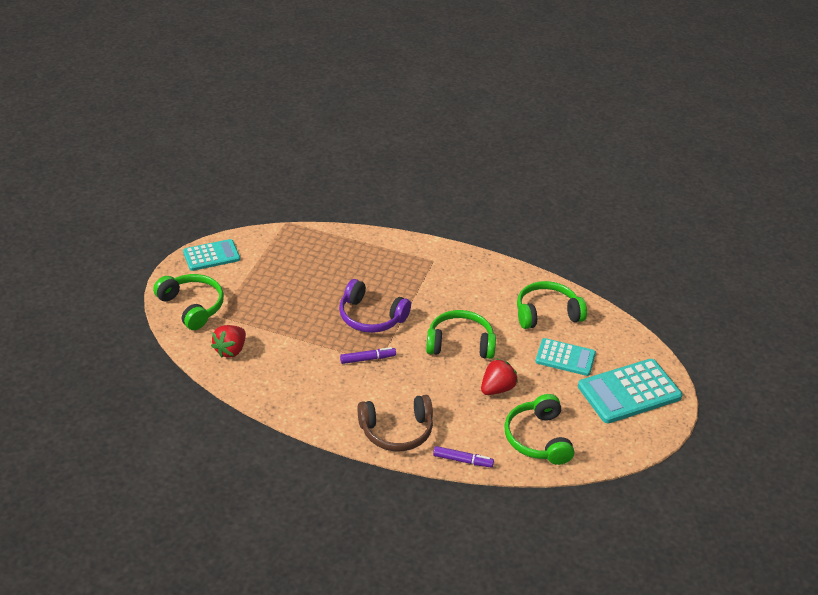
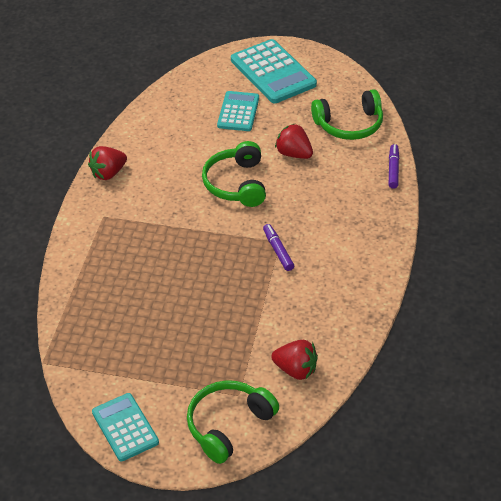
camera: 95 degrees left, 5 degrees up
(371, 317) = (211, 256): purple headphones -> none
(397, 431) = (372, 217): brown headphones -> none
(487, 267) = (108, 173): none -> red strawberry
(547, 313) = (176, 126): green headphones -> none

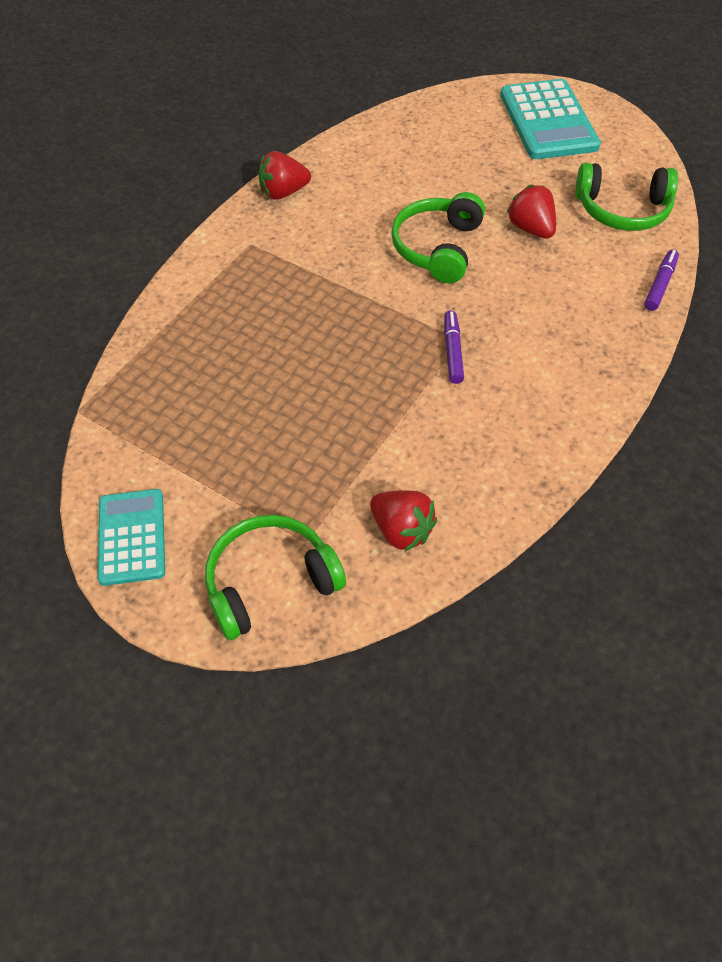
camera: 20 degrees right, 10 degrees up
(238, 112) = (481, 158): turquoise calculator -> none

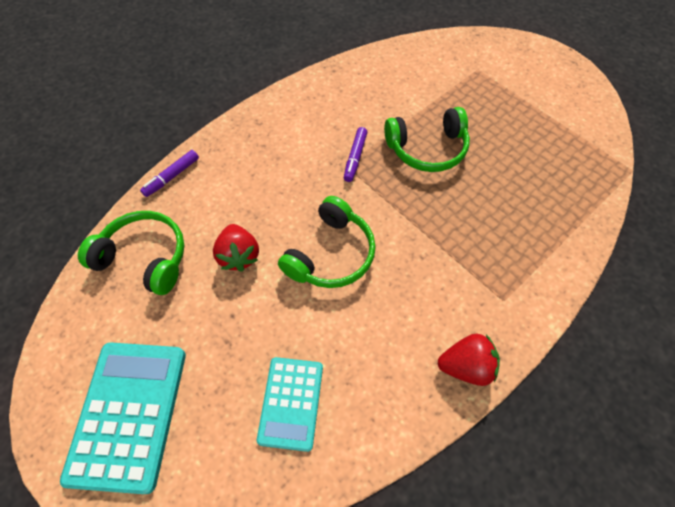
camera: 165 degrees left, 5 degrees up
(132, 537) = (579, 89): turquoise calculator -> turquoise calculator (291, 403)
(270, 582) = (499, 55): green headphones -> green headphones (427, 149)
(401, 530) = (423, 64): red strawberry -> none

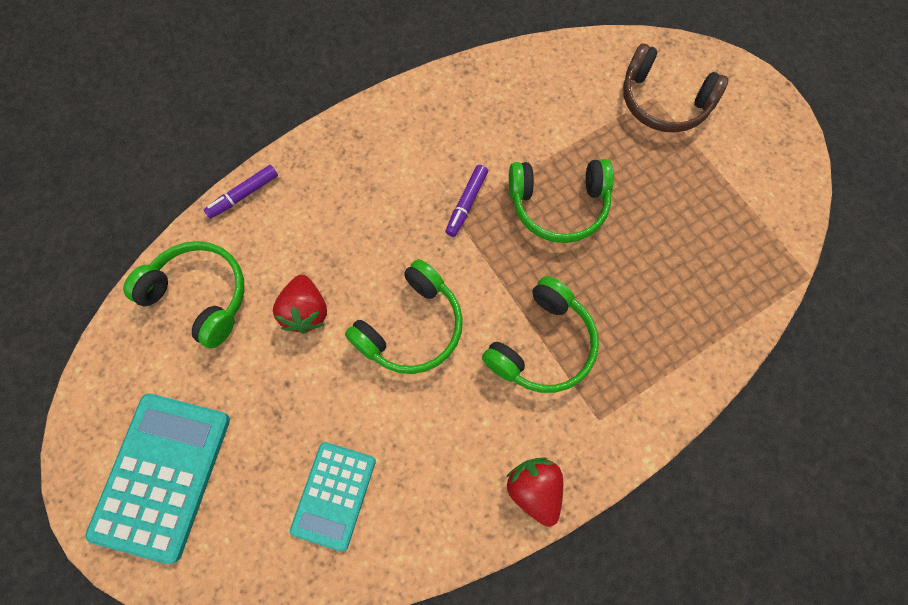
camera: 10 degrees right, 10 degrees up
(442, 250) = (542, 345): none -> green headphones
(466, 366) = (534, 489): red strawberry -> red strawberry turned 120 degrees counterclockwise
(485, 71) = (663, 102): none -> brown headphones

